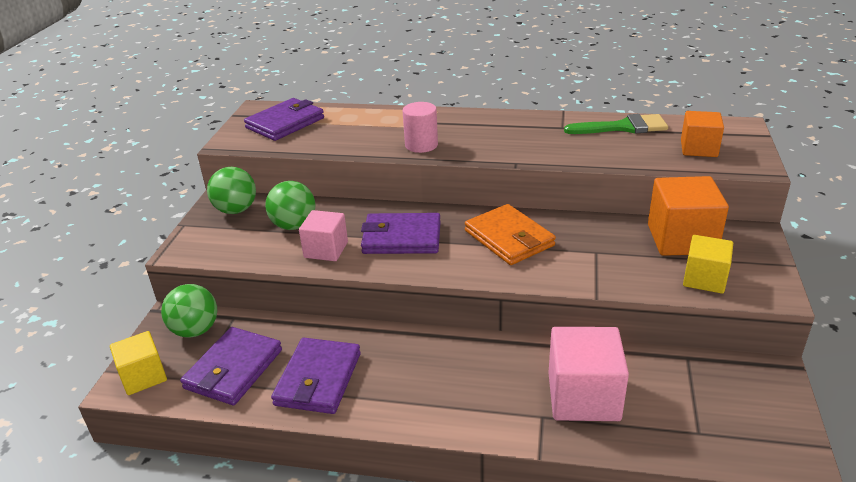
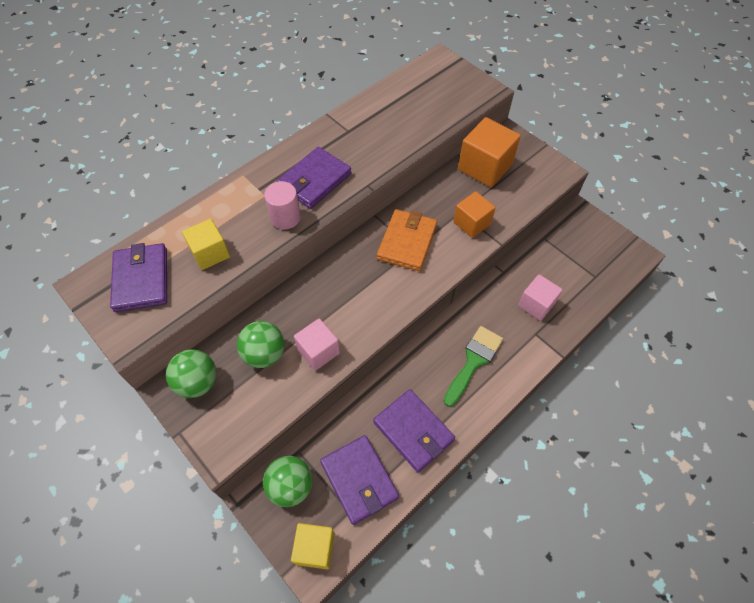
camera: 55 degrees left, 25 degrees up
(401, 238) = (349, 298): purple wallet -> purple wallet (314, 180)
(509, 238) = (407, 242): orange wallet -> orange wallet turned 75 degrees counterclockwise
(583, 396) = (536, 304): pink cube -> pink cube, size x0.63
(623, 127) = (382, 105): green brush -> green brush (473, 361)
(698, 148) = (444, 95): orange cube -> orange cube (472, 223)
(704, 279) = (526, 187): yellow cube -> yellow cube (210, 253)

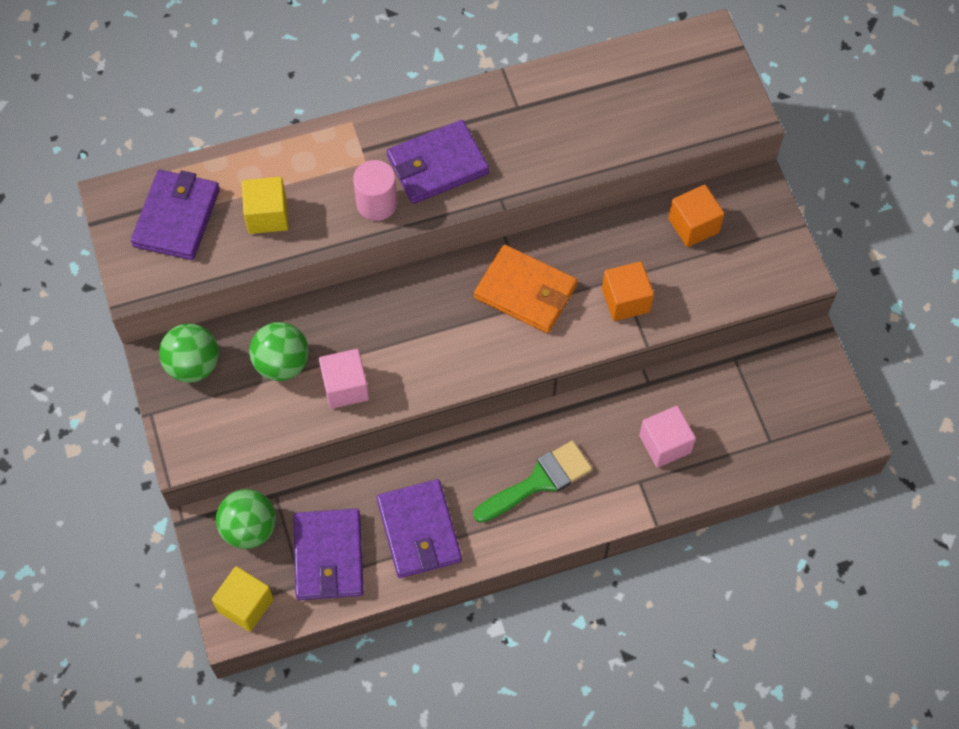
camera: 25 degrees right, 5 degrees up
(407, 242) = (526, 291): orange wallet -> orange wallet turned 75 degrees clockwise
(485, 167) = (693, 225): orange cube -> orange cube, size x0.63

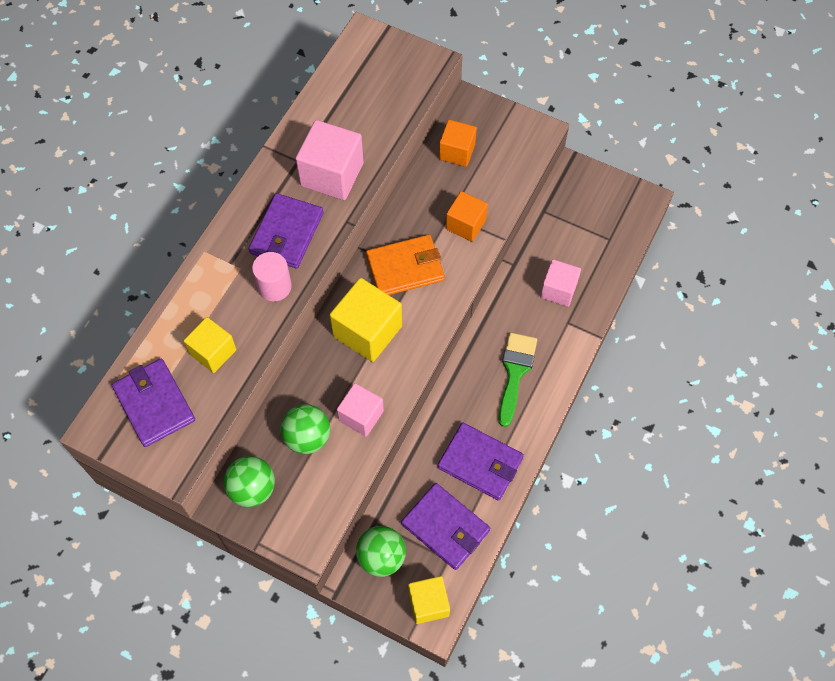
camera: 45 degrees left, 0 degrees up
(430, 318) = (367, 331): none -> yellow cube
(534, 145) = (332, 174): none -> pink cube

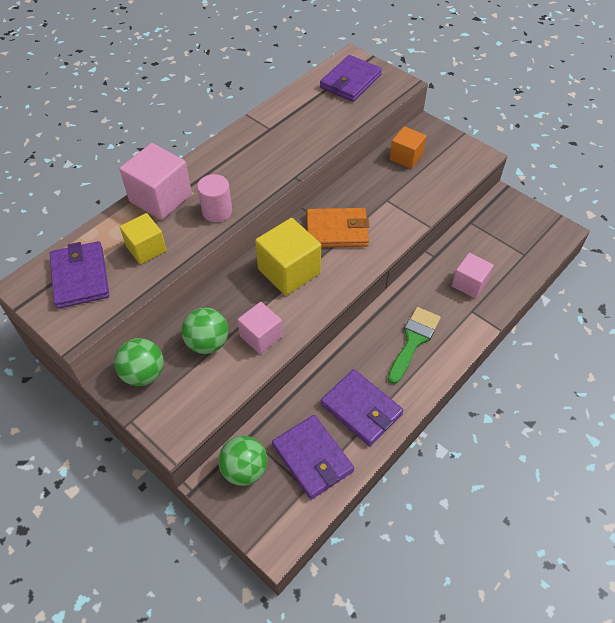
camera: 15 degrees right, 10 degrees down
(287, 233) = (242, 176): purple wallet -> purple wallet (350, 81)
(332, 174) = (294, 142): pink cube -> pink cube (160, 198)
(428, 603) = (275, 524): yellow cube -> none
(466, 224) = (399, 209): orange cube -> none

